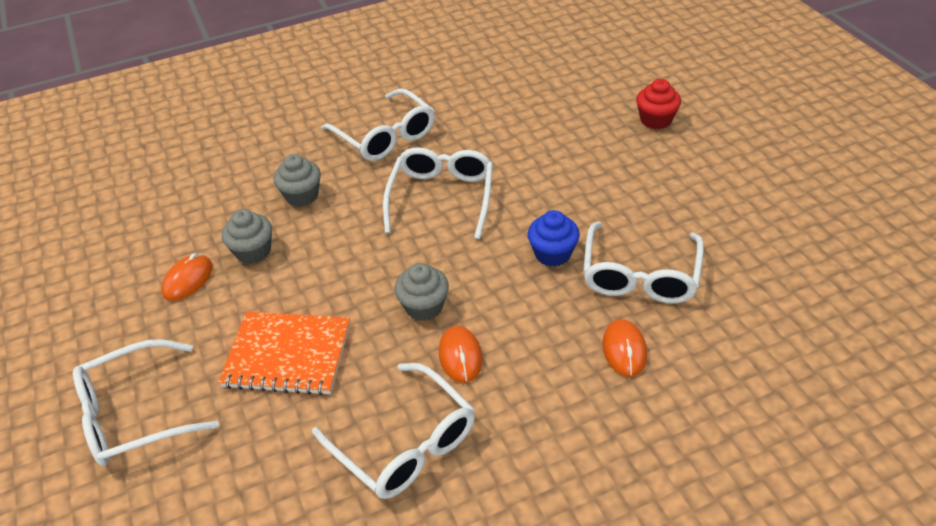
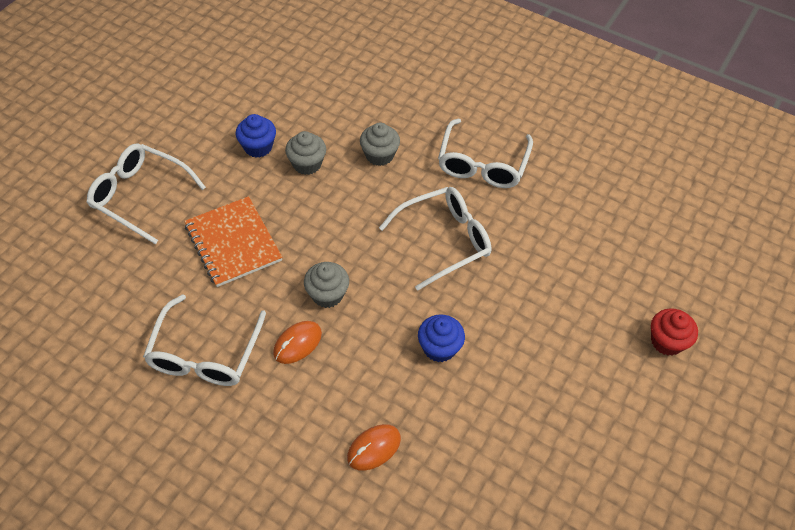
camera: 50 degrees right, 10 degrees up
(188, 280) = (258, 147): orange mouse -> blue cupcake
(640, 274) = (461, 421): white glasses -> none

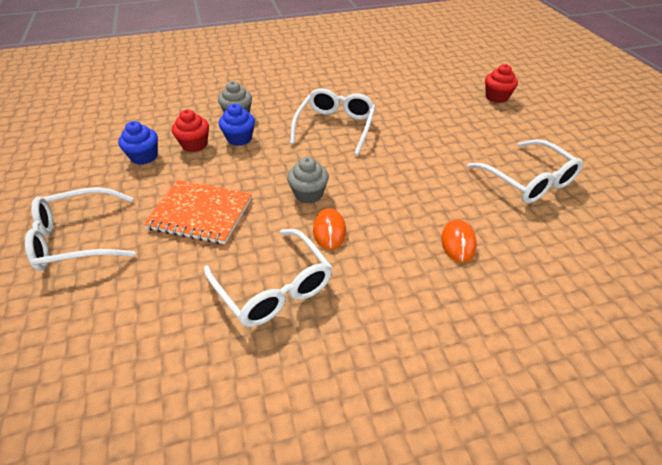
camera: 45 degrees left, 10 degrees down
(307, 164) = (194, 144): grey cupcake -> red cupcake
(439, 348) = (410, 171): blue cupcake -> blue cupcake (239, 138)
(482, 163) = (303, 87): white glasses -> white glasses (528, 180)

